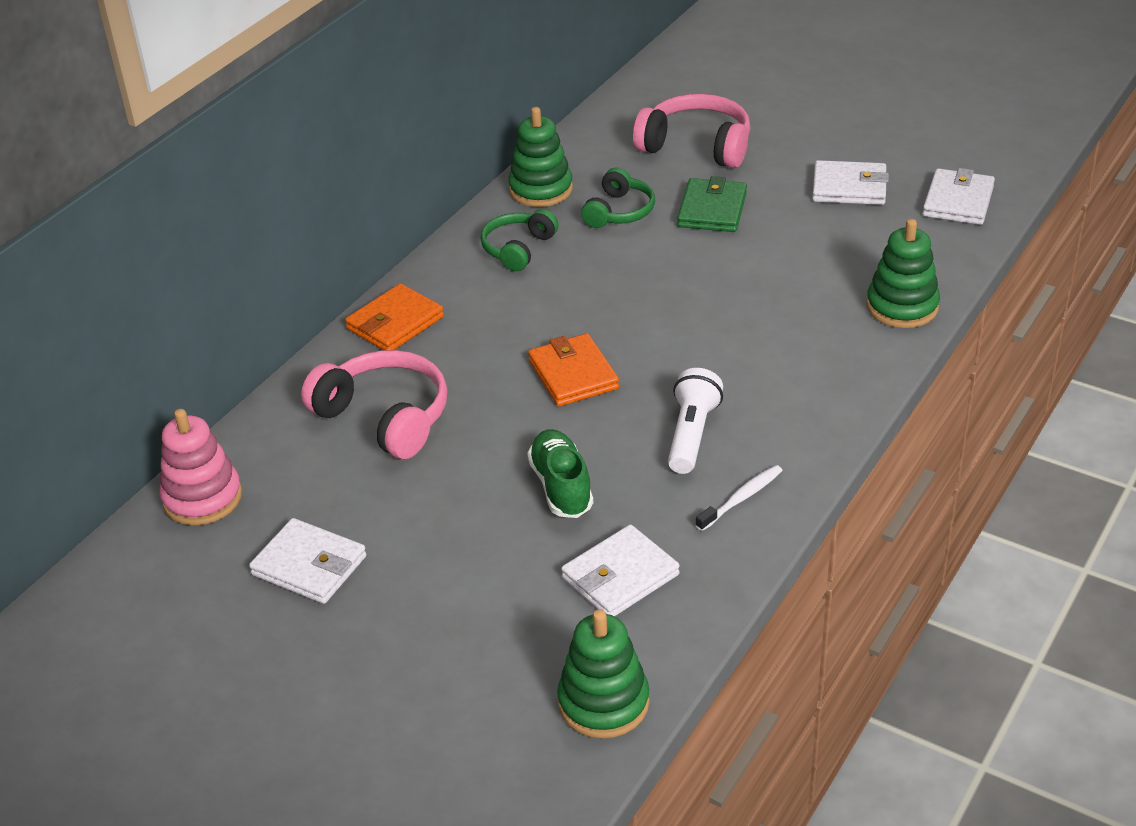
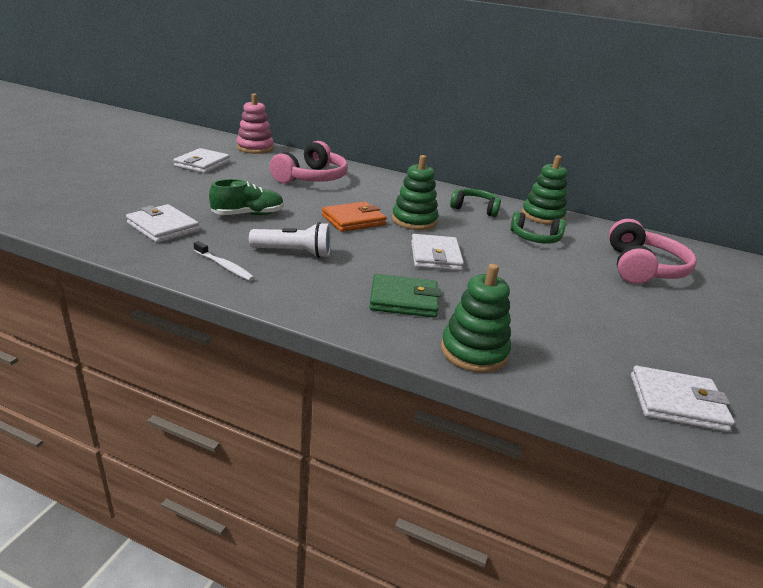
camera: 75 degrees right, 10 degrees down
(395, 323) = (391, 180): orange wallet -> none
(603, 702) = (60, 220): green stacking toy -> green stacking toy (414, 220)
(712, 210) = (561, 270): green wallet -> green wallet (403, 300)
(849, 188) = (644, 334): white wallet -> white wallet (435, 256)

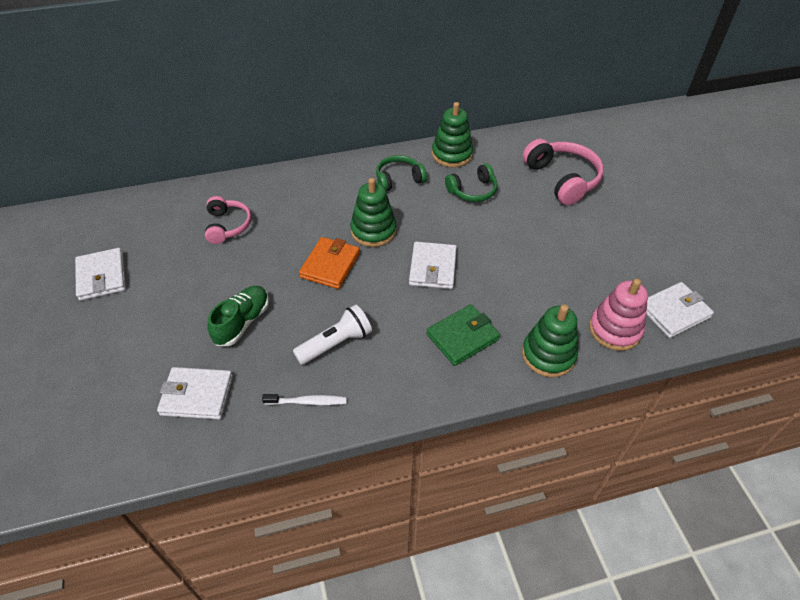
camera: 35 degrees left, 20 degrees up
(255, 148) = (115, 211): pink stacking toy -> pink stacking toy (614, 330)
(312, 178) = (227, 226): pink headphones -> pink headphones, size x0.63
(435, 256) = (432, 268): white wallet -> white wallet turned 45 degrees clockwise

